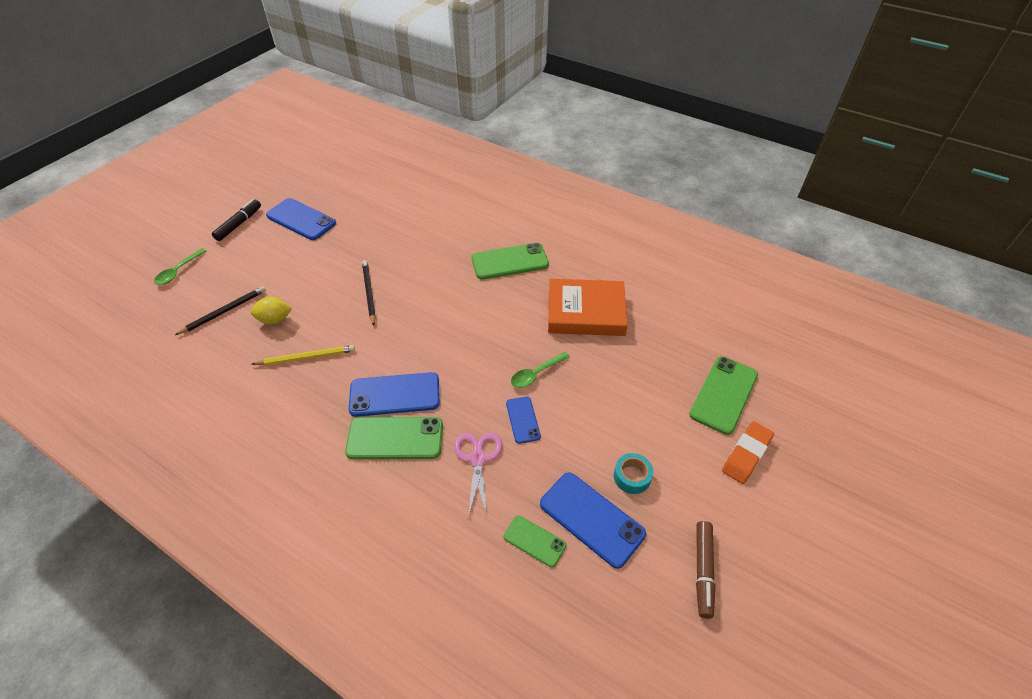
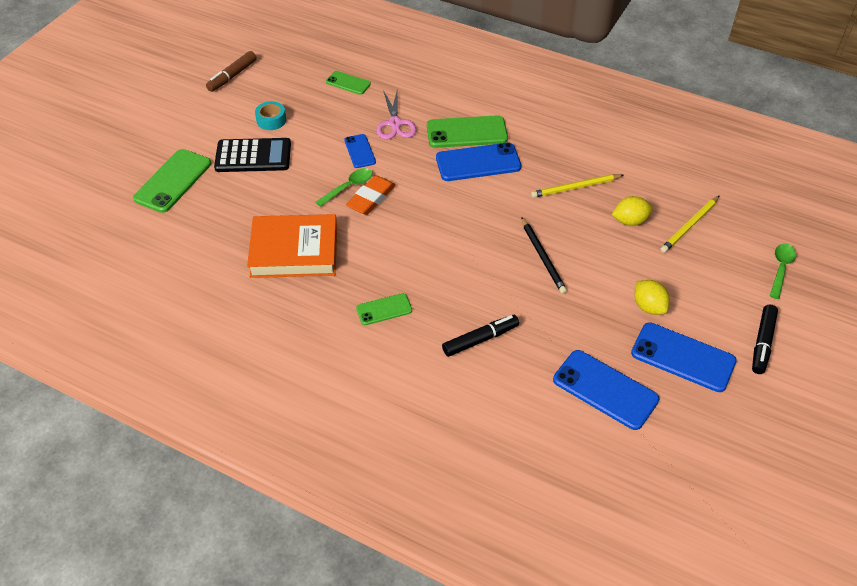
camera: 175 degrees right, 0 degrees up
(224, 311) = (689, 226): black pencil -> yellow pencil
(304, 251) = (648, 307): none -> yellow lemon
(440, 238) = (480, 339): none -> black marker
(510, 262) = (384, 309): green phone -> green phone, size x0.57
(591, 519) = (306, 96): blue phone -> blue phone (605, 389)
(644, 422) = (253, 156): none -> black calculator
(703, 571) = (232, 76): brown marker -> brown marker turned 150 degrees counterclockwise
(746, 454) = (172, 139): orange eraser -> orange eraser (371, 198)

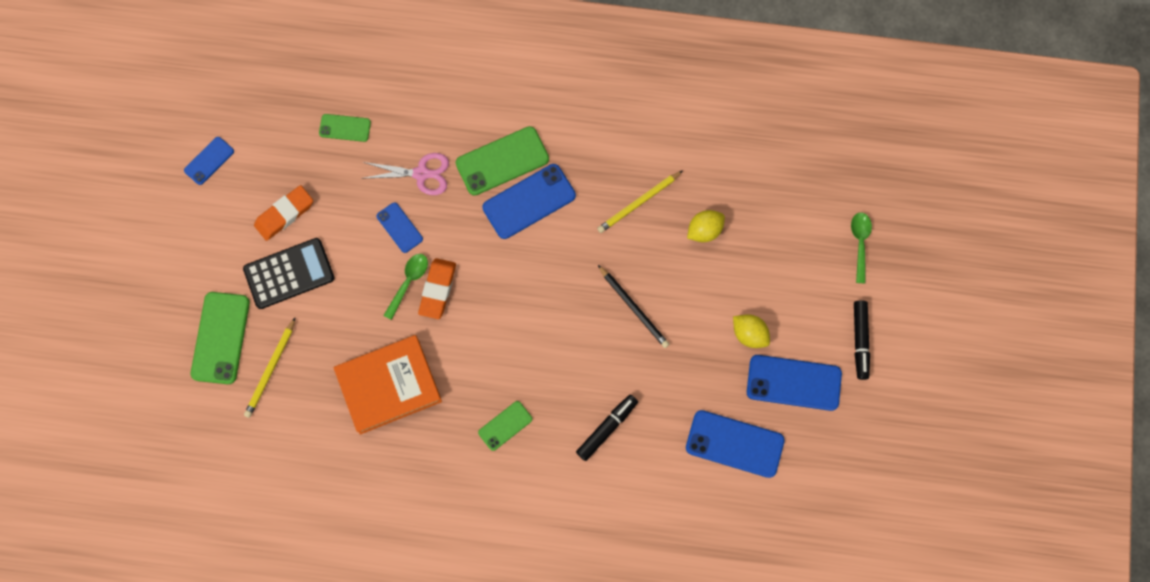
camera: 20 degrees left, 25 degrees up
(232, 76) = (209, 161): brown marker -> blue phone
(271, 120) = (284, 214): turquoise tape -> orange eraser
(395, 123) = (421, 173): pink scissors -> pink scissors turned 60 degrees counterclockwise
(689, 226) = (763, 217): yellow pencil -> yellow pencil (271, 369)

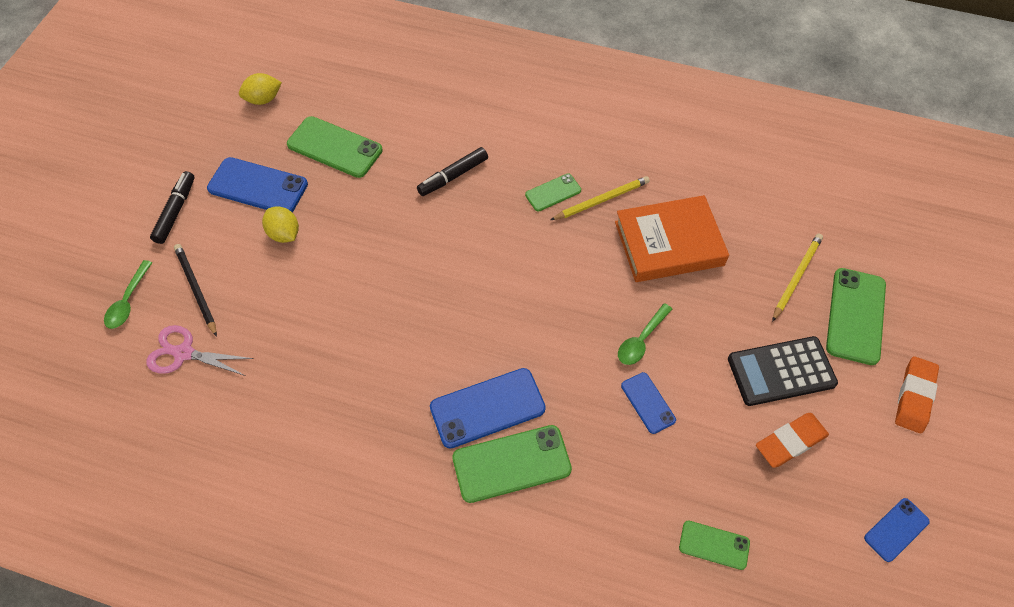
camera: 170 degrees left, 15 degrees down
(421, 173) = (616, 465): pink scissors -> pink scissors (184, 353)
(438, 289) = (608, 327): orange eraser -> orange eraser (914, 396)
(634, 308) = (396, 276): black pencil -> black pencil (196, 289)
(639, 203) = (357, 384): yellow pencil -> yellow pencil (601, 200)
(704, 230) = (293, 342): yellow lemon -> yellow lemon (263, 99)
(734, 444) = (334, 147): blue phone -> green phone

